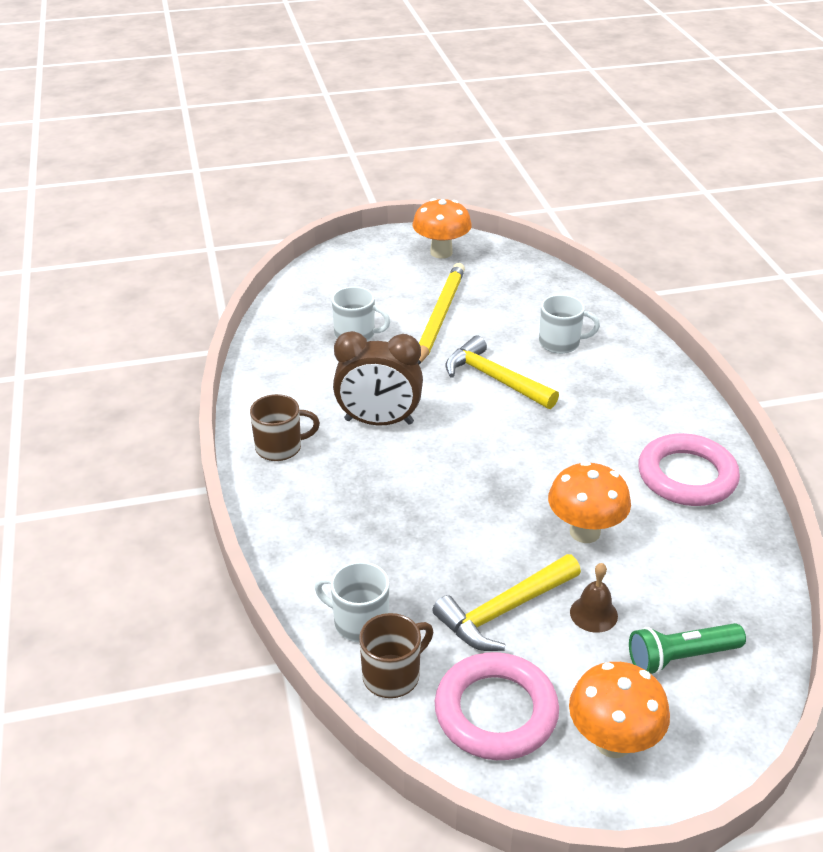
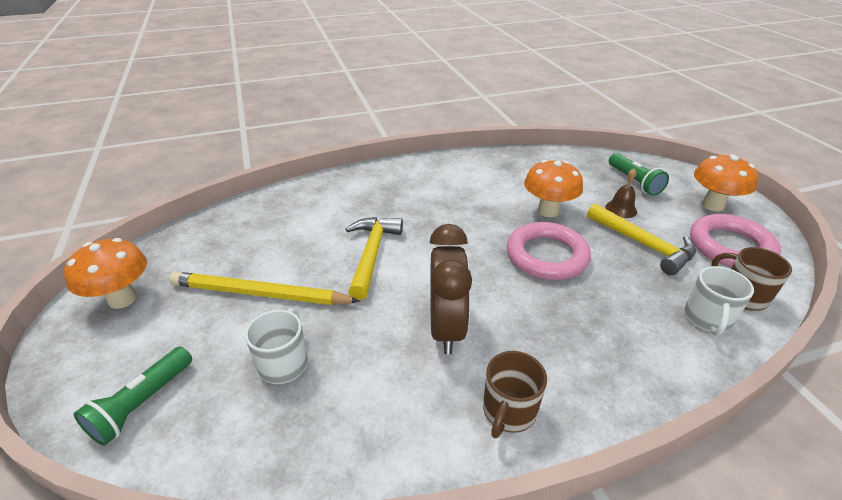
camera: 95 degrees left, 0 degrees up
(280, 447) = (508, 411): brown mug -> brown mug turned 135 degrees counterclockwise
(332, 280) = (142, 403): none -> green flashlight
(494, 379) = (372, 254): yellow hammer -> yellow hammer turned 150 degrees clockwise
(560, 343) = (319, 218): white mug -> none
(687, 476) = (476, 172): pink ring -> pink ring (546, 256)

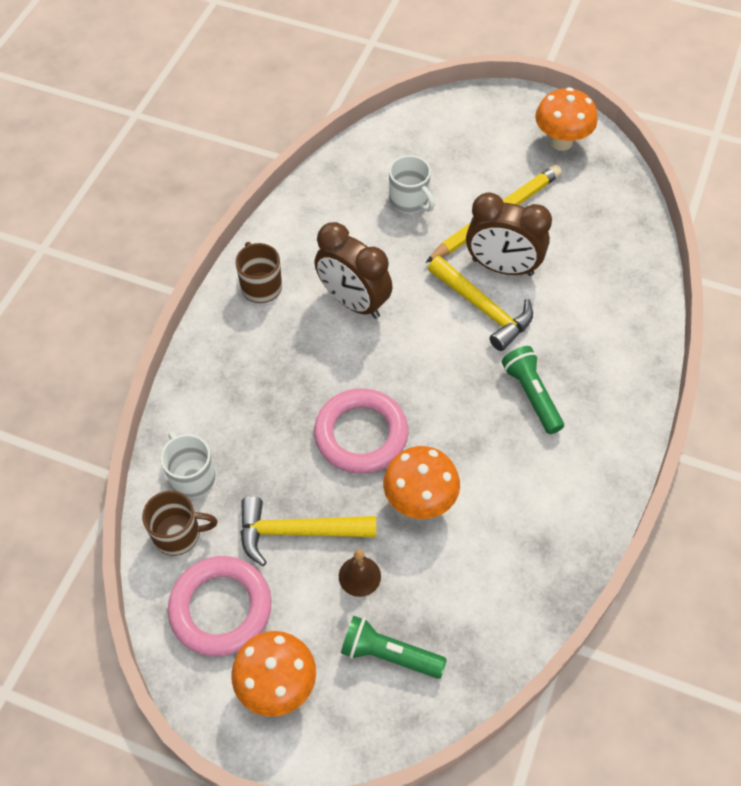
camera: 130 degrees right, 20 degrees up
(142, 403) = (439, 129): green flashlight -> green flashlight (531, 395)
(319, 264) = (502, 267): none -> brown clock

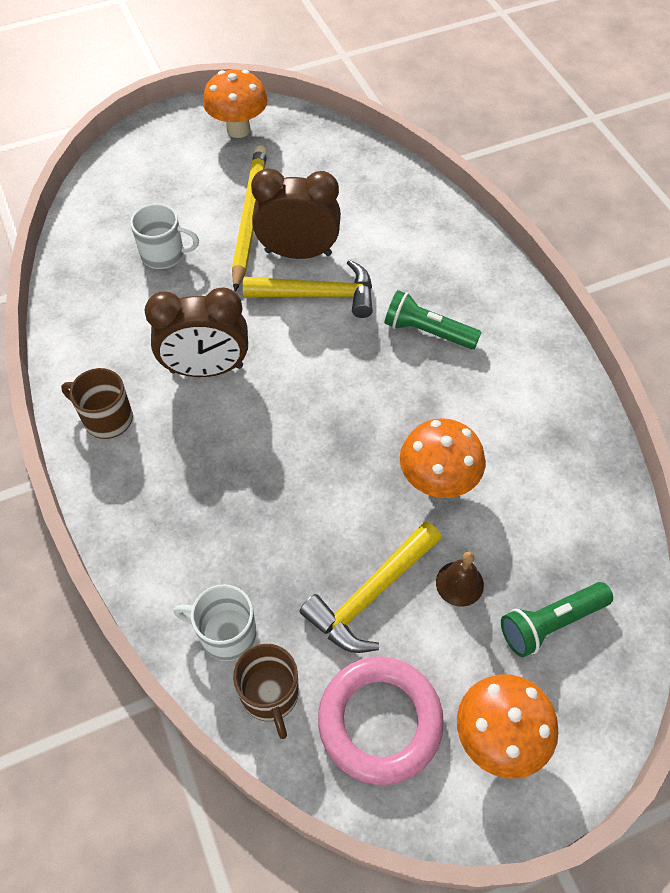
camera: 45 degrees left, 0 degrees up
(178, 534) = (270, 695): brown mug -> brown mug turned 120 degrees clockwise
(361, 434) = (333, 470): pink ring -> none
(502, 267) = (298, 253): brown clock -> brown clock turned 150 degrees counterclockwise

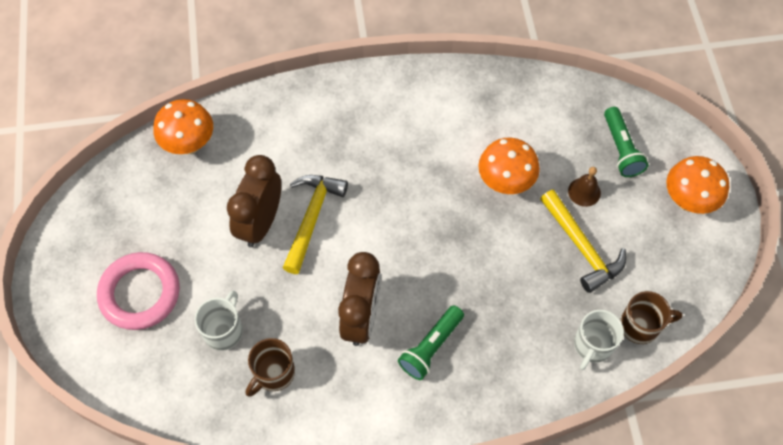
camera: 75 degrees left, 5 degrees up
(107, 418) = (389, 403): brown mug -> brown mug (273, 373)
(238, 129) = (88, 239): orange mushroom -> orange mushroom (189, 144)
(250, 218) = (206, 252): yellow pencil -> none
(380, 721) = (668, 264): pink ring -> pink ring (140, 293)
(427, 332) = (373, 151): green flashlight -> green flashlight (431, 347)

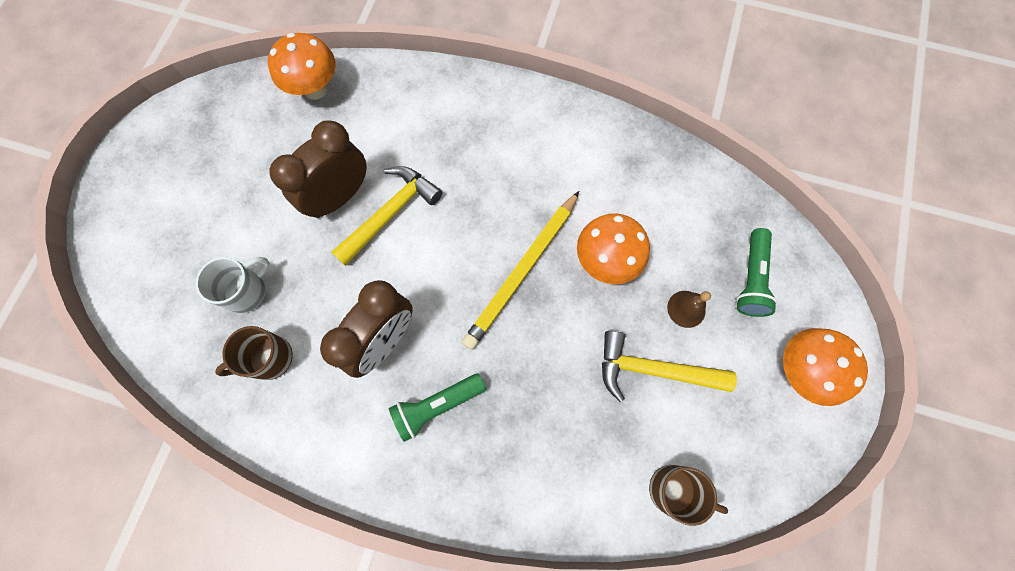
camera: 25 degrees right, 10 degrees up
(140, 293) = (191, 218): pink ring -> none
(443, 217) = (522, 271): none -> yellow pencil
(582, 247) = (653, 370): yellow hammer -> yellow hammer turned 105 degrees clockwise
(592, 345) = (609, 487): white mug -> none

